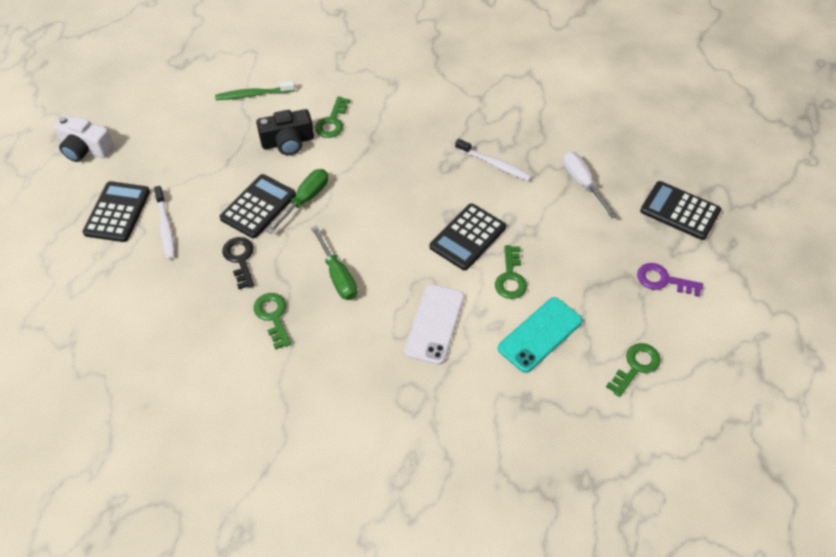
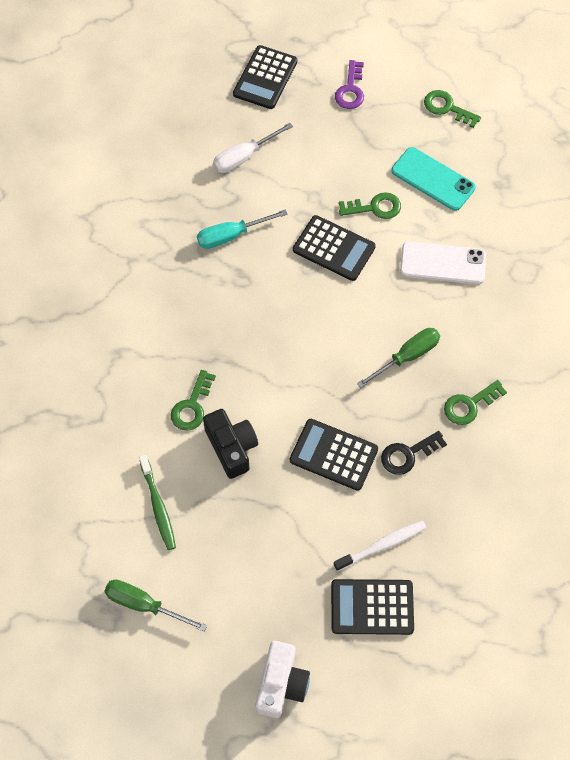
camera: 100 degrees left, 10 degrees up
(305, 200) = (315, 409): green screwdriver -> green screwdriver (144, 605)
(332, 122) = (192, 406): green key -> green key turned 105 degrees clockwise
(494, 164) = (231, 236): white toothbrush -> turquoise screwdriver

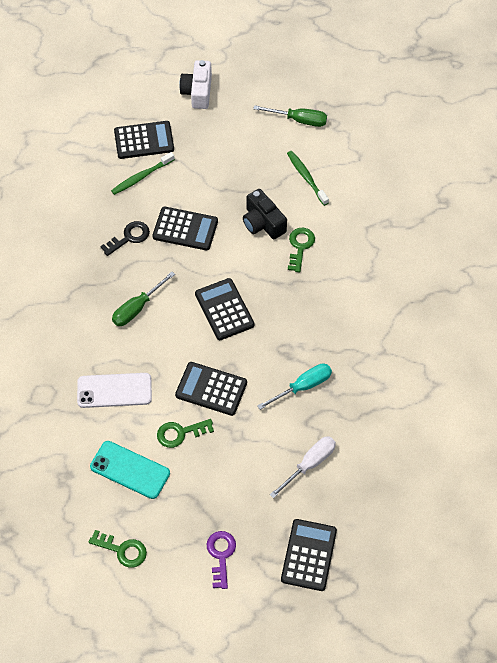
camera: 170 degrees right, 5 degrees down
(302, 338) = (224, 309): none -> black calculator
(382, 545) = (141, 177): white toothbrush -> green toothbrush
(469, 405) = (84, 279): green key -> none

